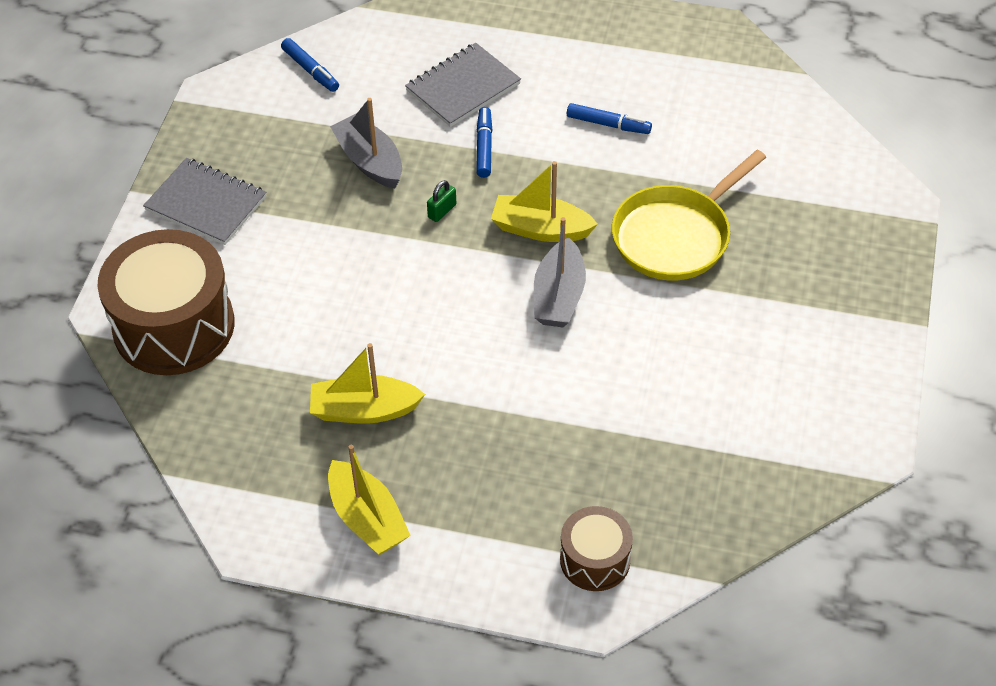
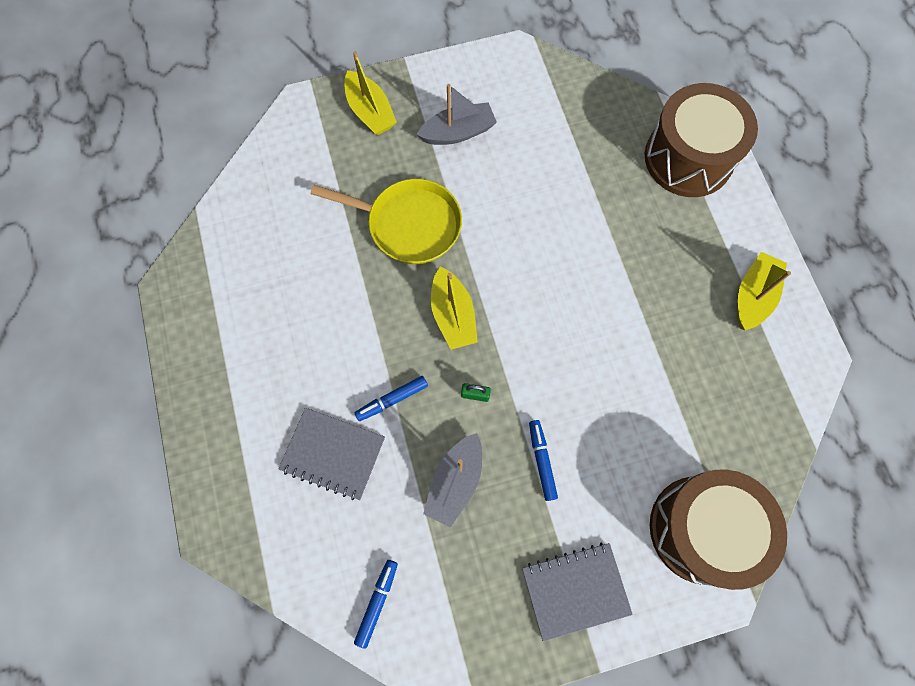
camera: 120 degrees left, 20 degrees up
(206, 204) = (575, 590): grey notebook -> grey notebook turned 75 degrees clockwise
(364, 410) = (679, 346): yellow boat -> yellow boat (370, 111)
(559, 296) = (507, 273): grey boat -> grey boat (458, 132)
(595, 560) = (688, 158): brown drum -> brown drum, size x1.91
(608, 124) = (319, 320): blue marker -> blue marker (541, 461)

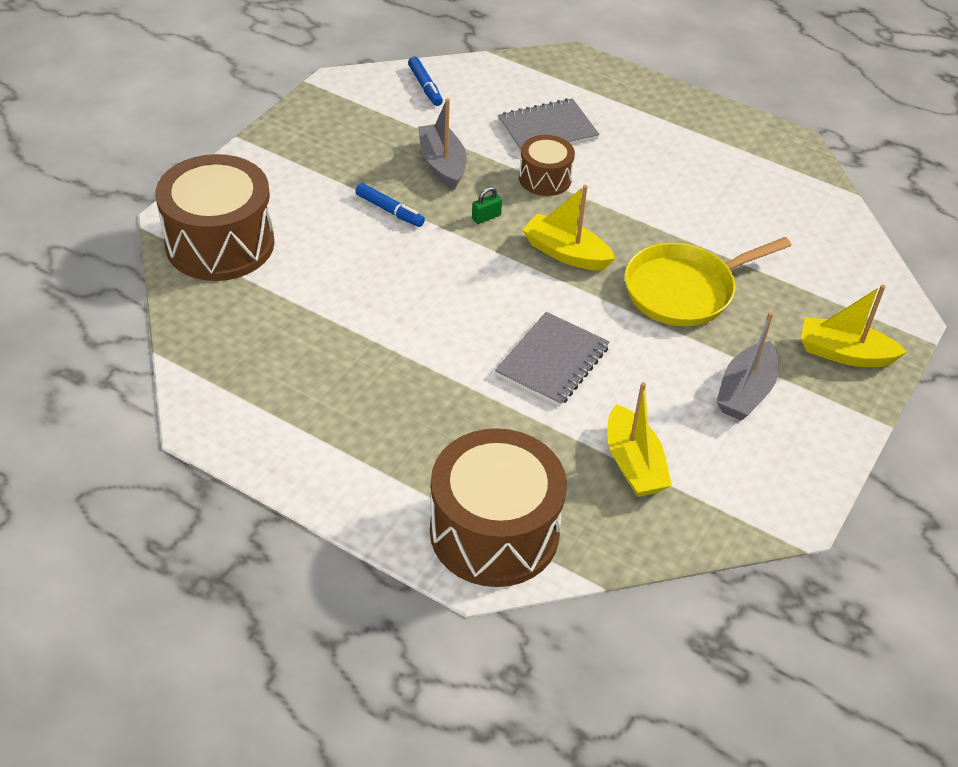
camera: 135 degrees right, 25 degrees down
(392, 400) = (545, 178): blue marker -> brown drum
(575, 590) = (291, 161): grey notebook -> grey notebook (552, 361)
(753, 296) = (308, 437): yellow boat -> yellow boat (633, 464)

